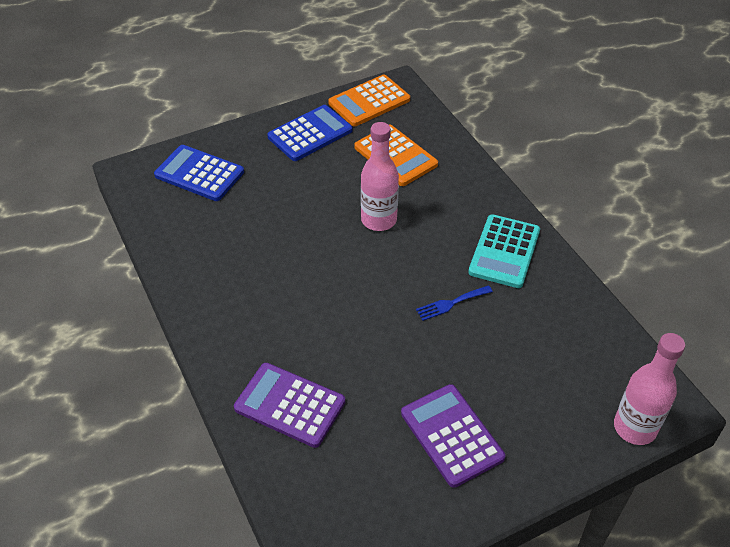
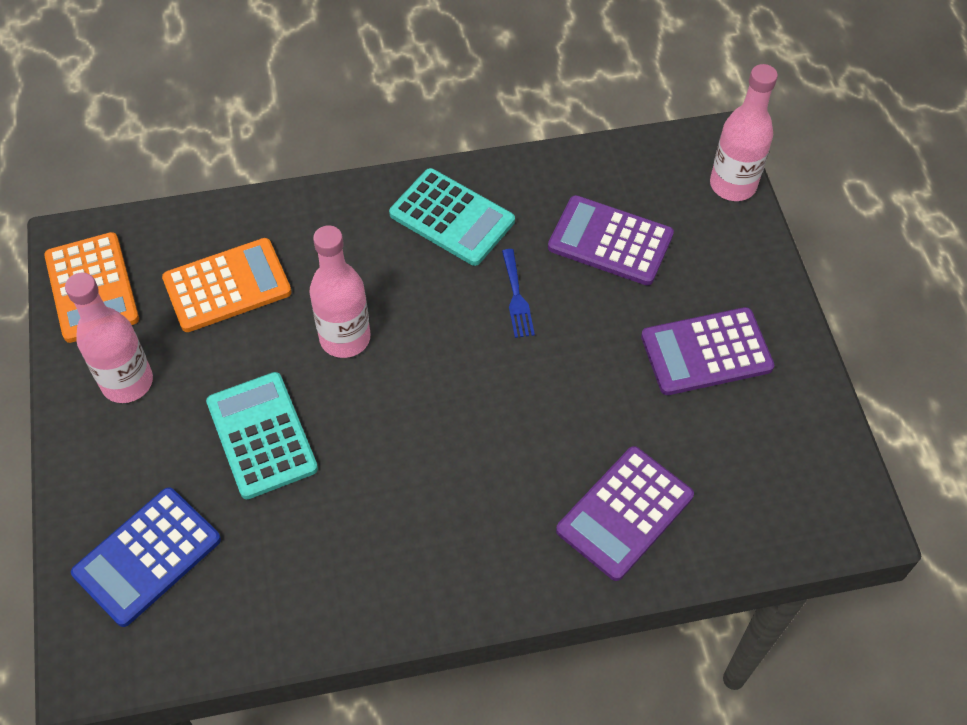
camera: 75 degrees left, 10 degrees up
(293, 200) = (262, 435): none -> turquoise calculator
(310, 134) = (127, 382): blue calculator -> pink bottle
(530, 351) = (610, 241): none -> purple calculator

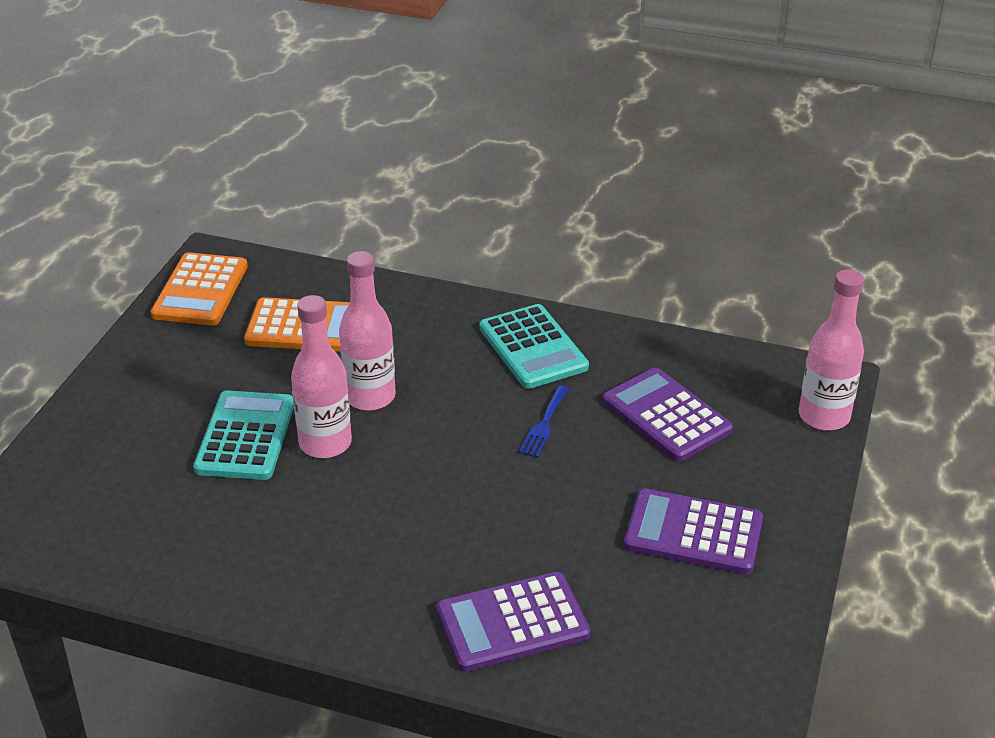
camera: 30 degrees right, 20 degrees down
(127, 382) = (173, 360): pink bottle -> pink bottle (325, 443)
(147, 556) = (88, 480): blue calculator -> none

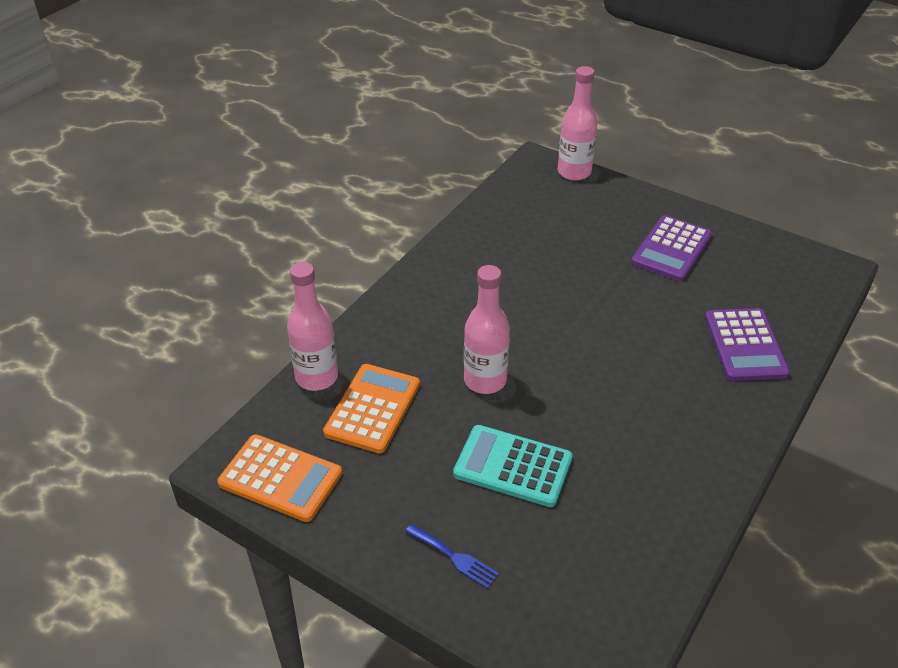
camera: 75 degrees left, 5 degrees up
(325, 443) = (536, 416): pink bottle -> pink bottle (316, 377)
(533, 348) = (455, 281): turquoise calculator -> none
(544, 424) = (547, 292): blue fork -> blue fork (454, 557)
(666, 415) = (554, 234): purple calculator -> none

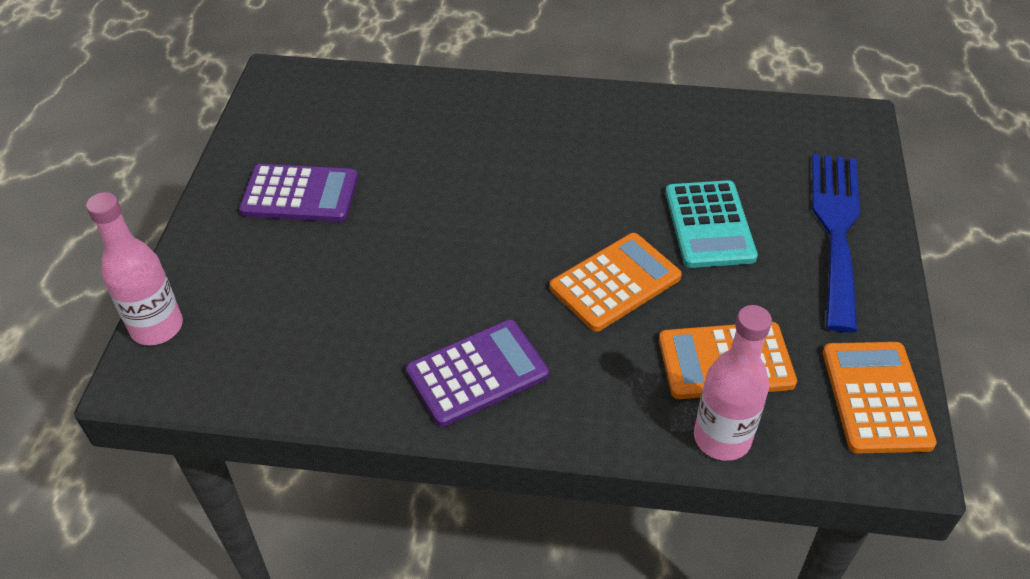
camera: 115 degrees left, 5 degrees up
(454, 557) = (836, 230): blue fork -> blue fork, size x2.37
(485, 380) = (615, 282): pink bottle -> orange calculator
(745, 345) = (436, 114): purple calculator -> purple calculator (477, 373)

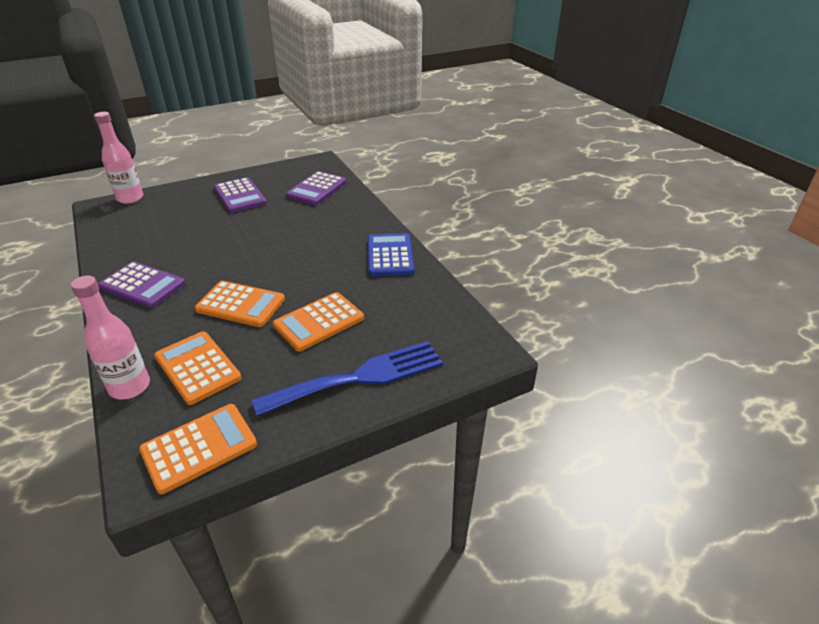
camera: 55 degrees right, 10 degrees down
(368, 111) = (316, 189): none -> purple calculator
(614, 114) = (390, 255): none -> blue calculator
(709, 225) = (319, 322): turquoise calculator -> orange calculator

